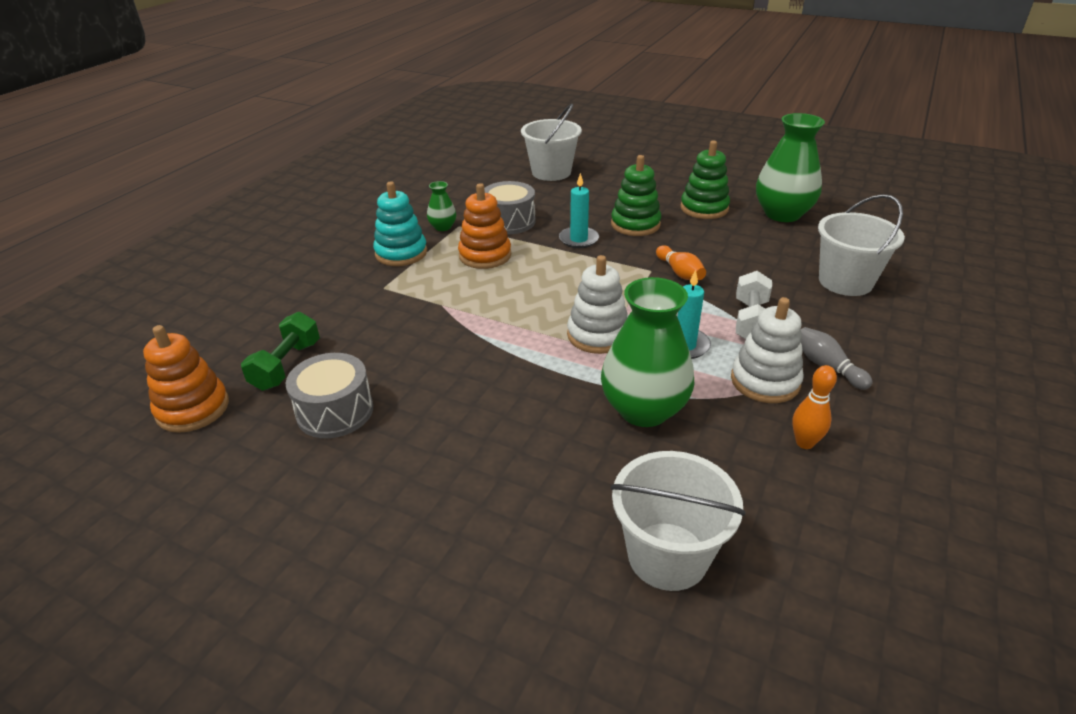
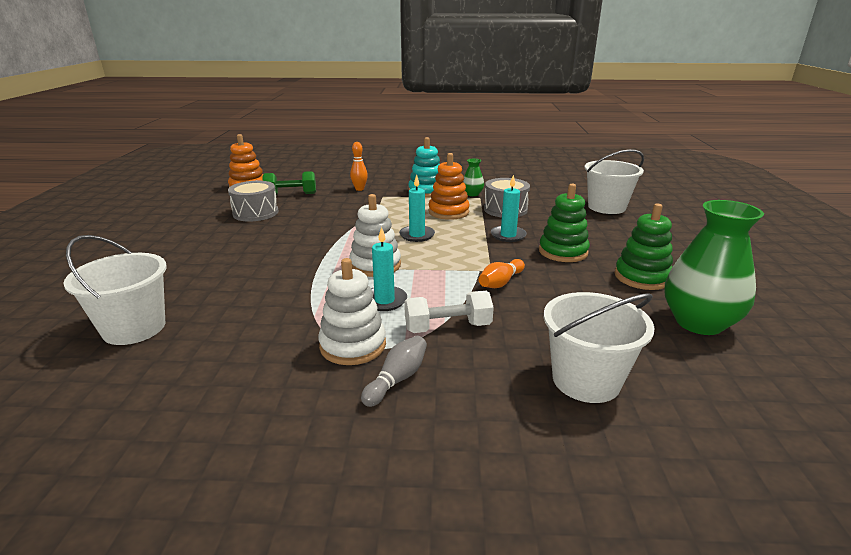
camera: 65 degrees right, 10 degrees down
(536, 291) = (417, 235): none -> turquoise candle
(644, 409) = (289, 296): green vase -> none
(804, 443) = (269, 375): orange bowling pin -> orange bowling pin (359, 189)

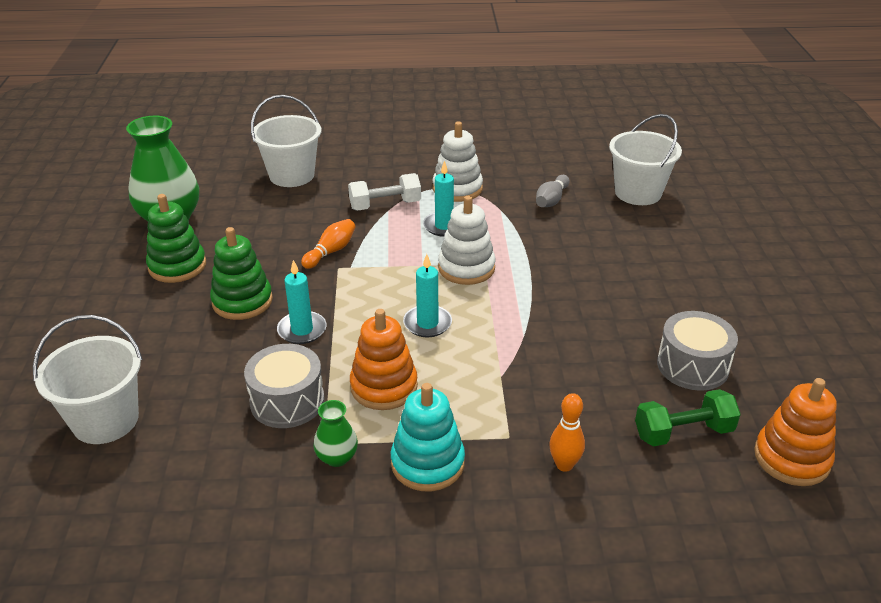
camera: 175 degrees right, 10 degrees up
(397, 379) = (419, 170): grey bowling pin -> grey bowling pin (551, 200)

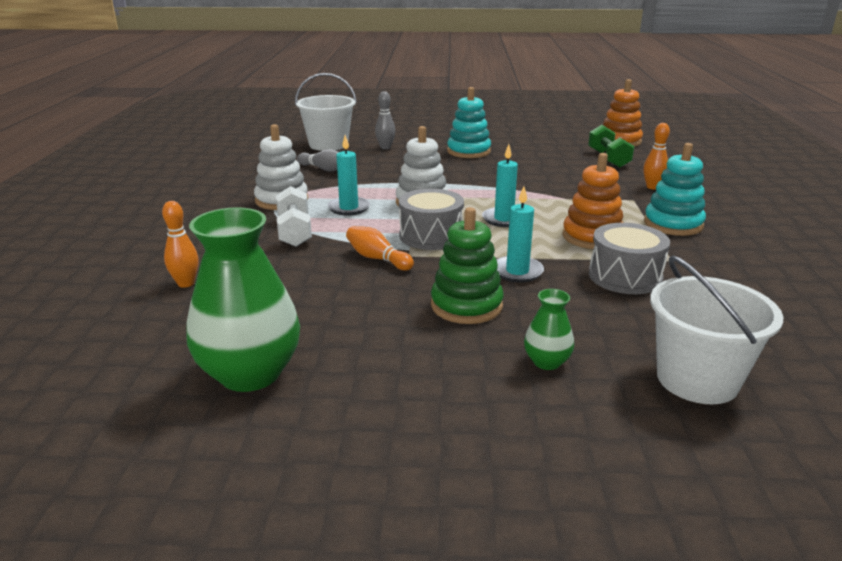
camera: 85 degrees left, 10 degrees down
(177, 266) = (382, 356): green stacking toy -> none
(292, 175) = (186, 283): white bucket -> orange bowling pin
(337, 457) = (685, 255): green vase -> green vase (547, 362)
(645, 231) = (385, 147): none -> grey bowling pin
(658, 296) = (468, 151): none -> turquoise stacking toy
(692, 365) = (544, 151): grey drum -> grey drum (431, 236)

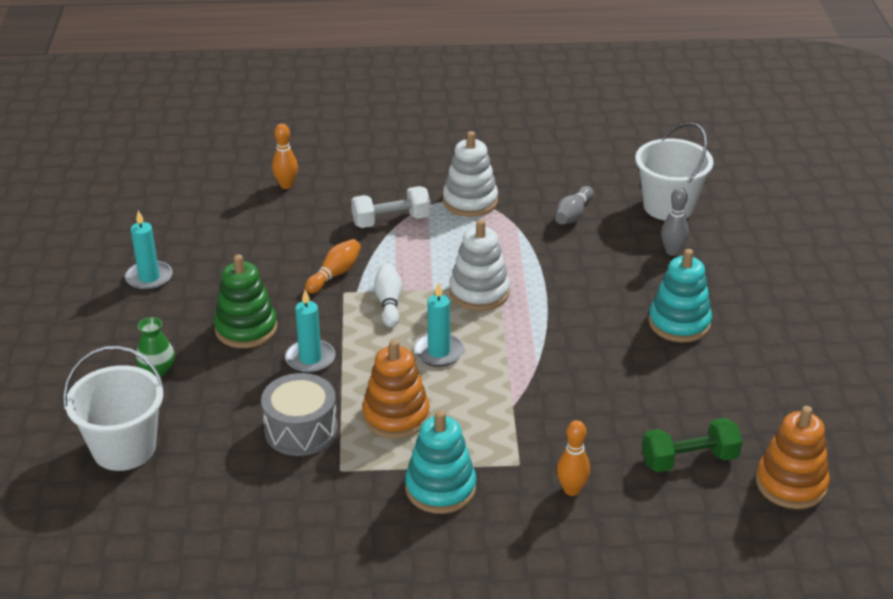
camera: 85 degrees right, 10 degrees up
(250, 373) = (158, 237): green vase -> none
(349, 208) = (455, 245): turquoise candle -> turquoise candle (149, 278)
(431, 236) = (389, 303): grey drum -> white bowling pin

